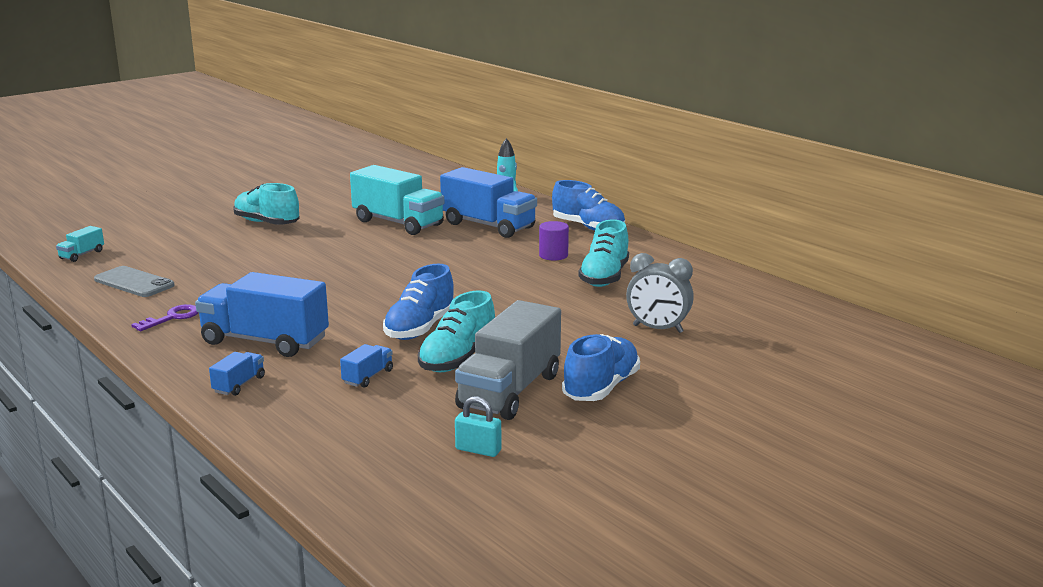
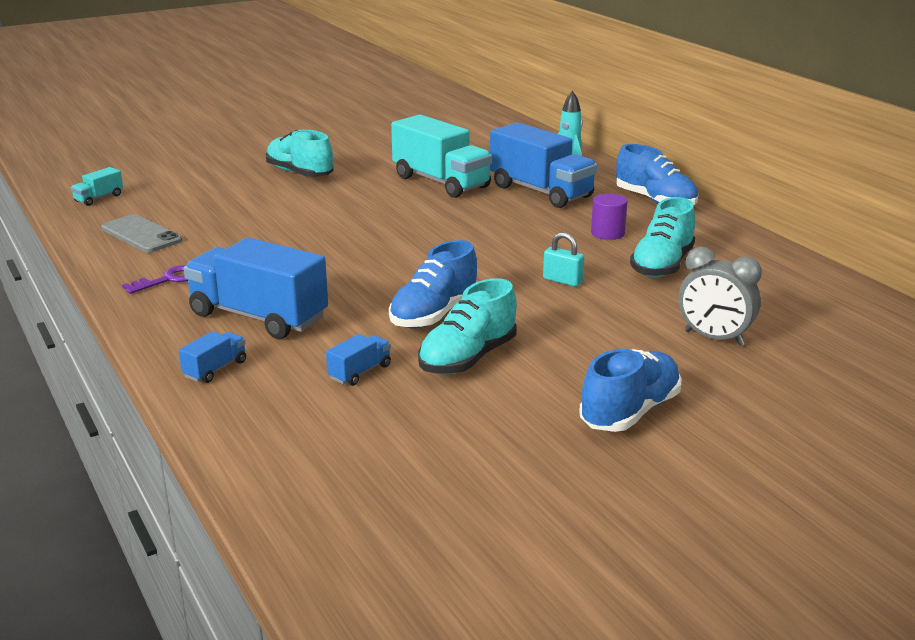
camera: 10 degrees right, 5 degrees up
(478, 450) = (464, 482): turquoise padlock -> turquoise padlock (562, 281)
(510, 391) = (519, 406): grey truck -> none

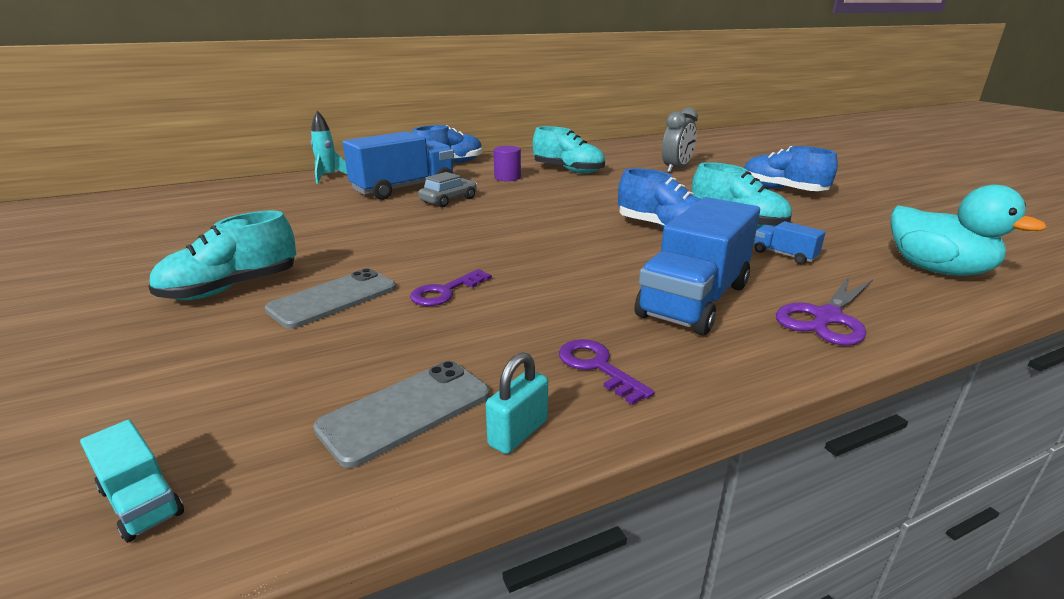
camera: 85 degrees left, 0 degrees up
(215, 369) = (827, 318): blue truck -> purple scissors
(279, 201) = (333, 299): none -> grey phone
(286, 230) = (445, 292): none -> purple key
(314, 459) = (937, 270): none -> turquoise duck
(441, 182) = (345, 219): turquoise truck -> none
(507, 213) = (448, 200): none -> grey car
(562, 281) = (595, 192): turquoise padlock -> turquoise padlock (518, 433)

